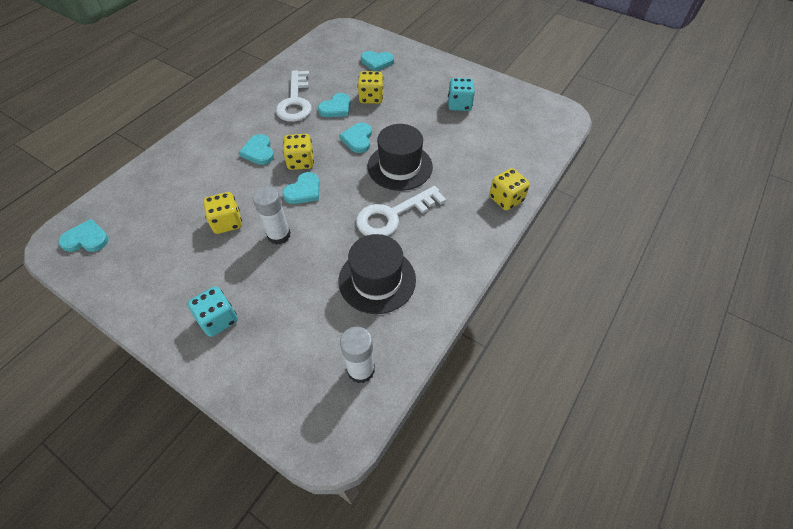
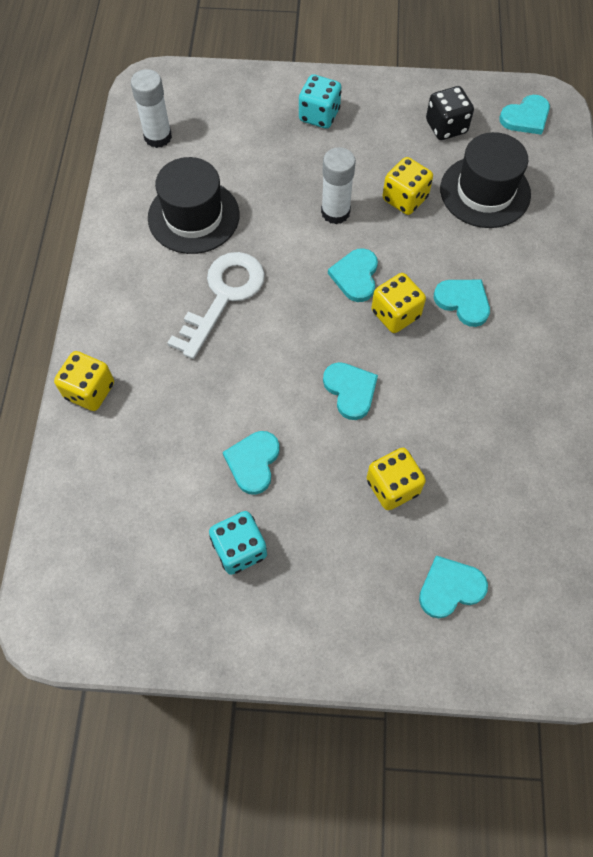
camera: 150 degrees right, 10 degrees up
(143, 259) = (446, 127): none -> black dice
(295, 101) = (499, 414): white key -> none
(336, 108) = (429, 434): turquoise heart -> turquoise heart (253, 462)
(400, 166) = (260, 373): black hat -> black hat (485, 192)

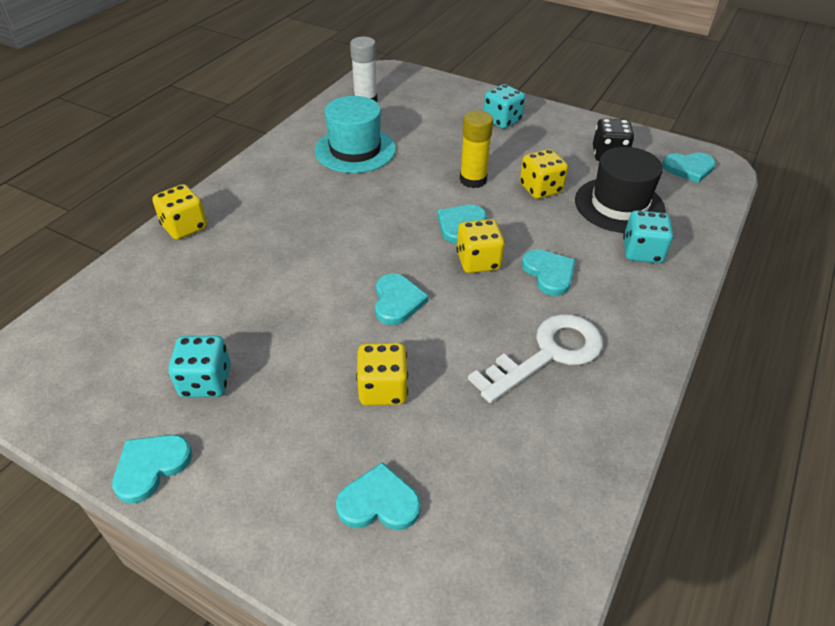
camera: 25 degrees right, 20 degrees down
(193, 216) = (355, 150): black hat -> turquoise hat
(223, 296) = (338, 203): white key -> white key (547, 354)
(253, 462) = (271, 321): turquoise heart -> turquoise heart (151, 467)
(335, 212) = (473, 180): white glue stick -> yellow glue stick
(529, 243) = (642, 252): none -> turquoise dice

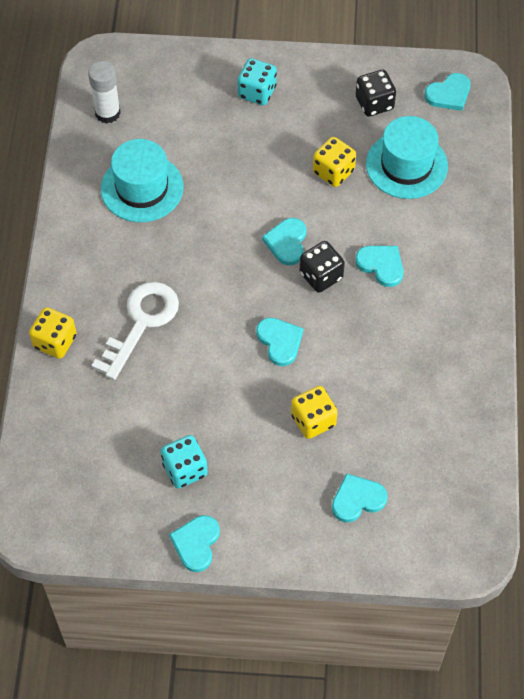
camera: 25 degrees left, 15 degrees up
(473, 180) = (270, 184): yellow glue stick -> none
(478, 261) = (321, 276): yellow dice -> black dice
(547, 354) = (412, 342): white key -> white key (141, 323)
(619, 205) = (406, 165): black hat -> turquoise hat
(642, 252) = (443, 212): turquoise dice -> none

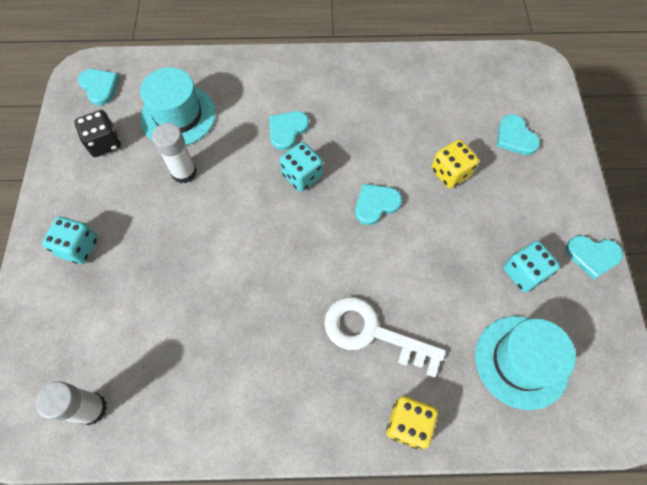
camera: 95 degrees left, 5 degrees up
(142, 188) = (201, 354): turquoise hat -> turquoise hat (521, 361)
(287, 242) = (266, 206): turquoise heart -> none
(321, 276) = (302, 176): black dice -> turquoise dice
(333, 172) = (184, 172): yellow dice -> white glue stick

